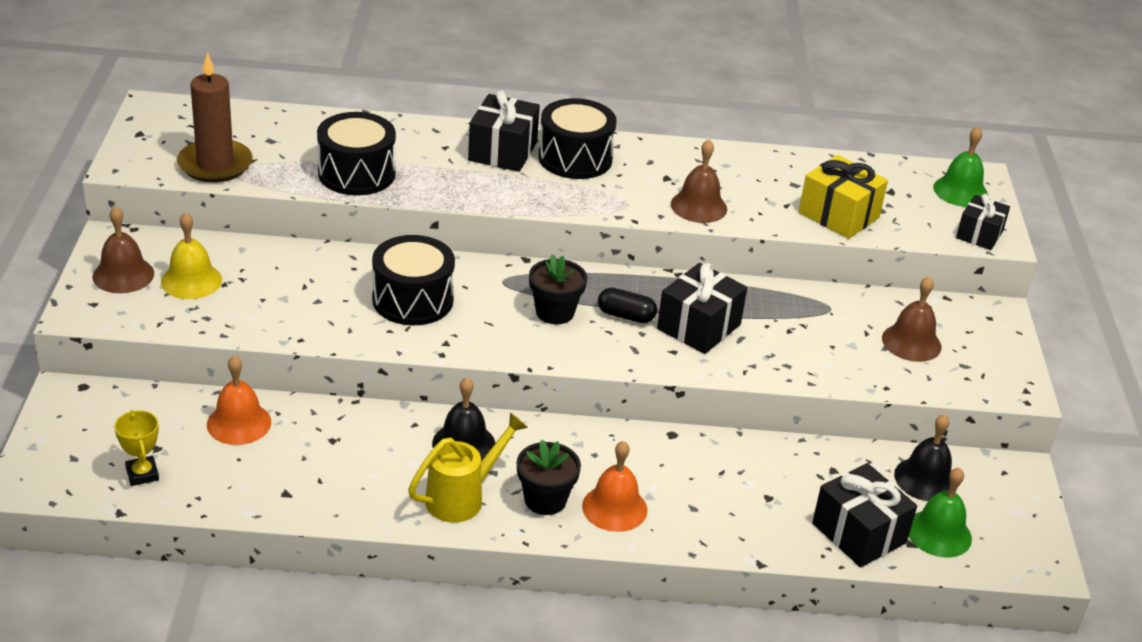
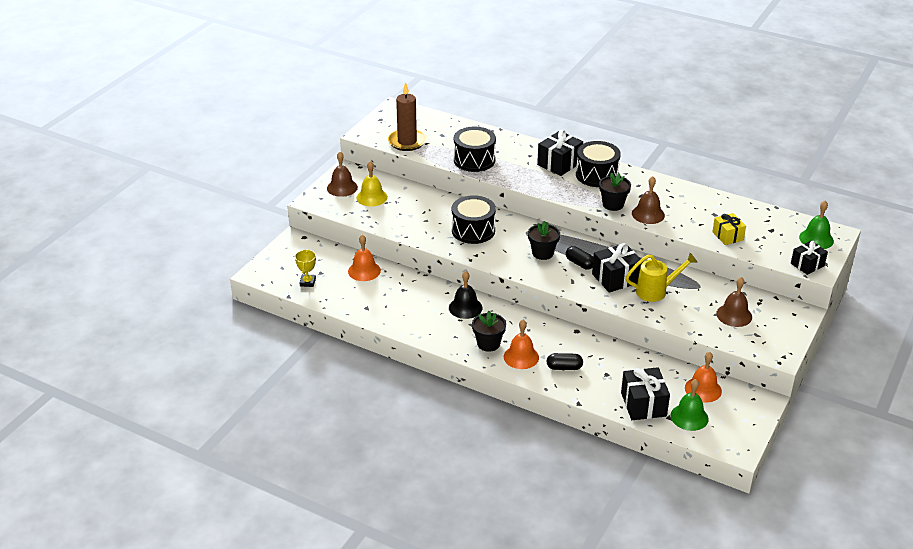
camera: 30 degrees right, 0 degrees up
(462, 497) = (448, 332): yellow watering can -> yellow watering can (656, 291)
(634, 202) = (613, 204): none -> black flower pot
(696, 506) = (564, 367): none -> black capsule
(838, 215) = (727, 236): yellow gift -> yellow gift, size x0.66
(925, 479) = (703, 389): black bell -> orange bell

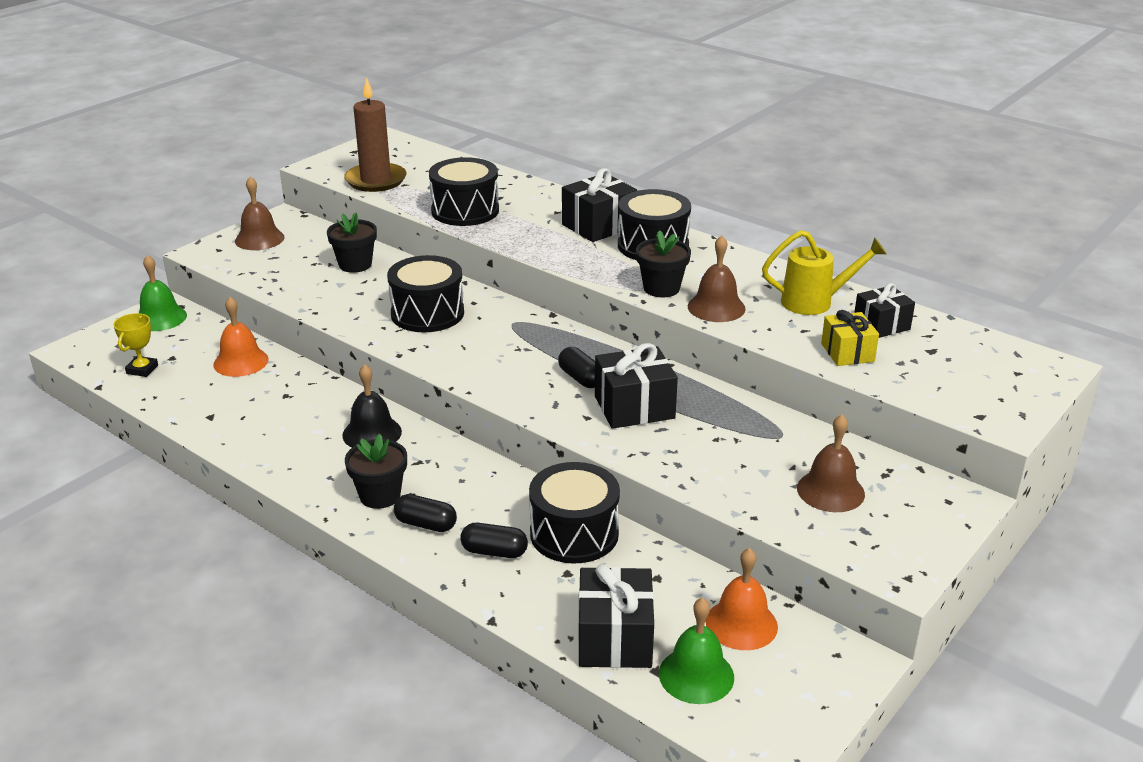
camera: 10 degrees right, 5 degrees down
(372, 197) = (296, 255): yellow bell -> none
(521, 357) = (426, 524): orange bell -> black capsule
(542, 253) = (525, 356): black flower pot -> black flower pot (355, 264)
(601, 352) = (574, 533): none -> black drum
(656, 291) = (698, 435): yellow watering can -> yellow watering can (814, 302)
(807, 265) = (985, 412): black gift -> black gift (881, 325)
(816, 239) = (1013, 372): green bell -> green bell (160, 318)

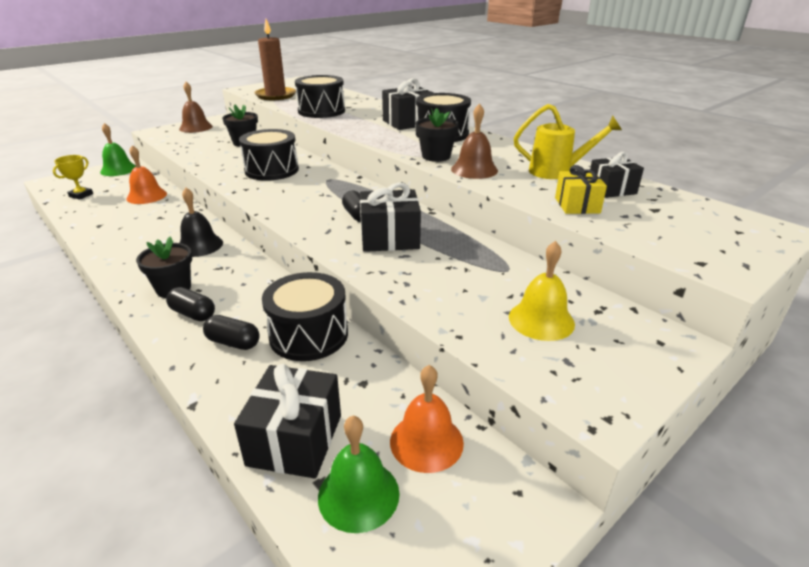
camera: 10 degrees right, 0 degrees up
(830, 491) = (541, 320): brown bell -> yellow bell

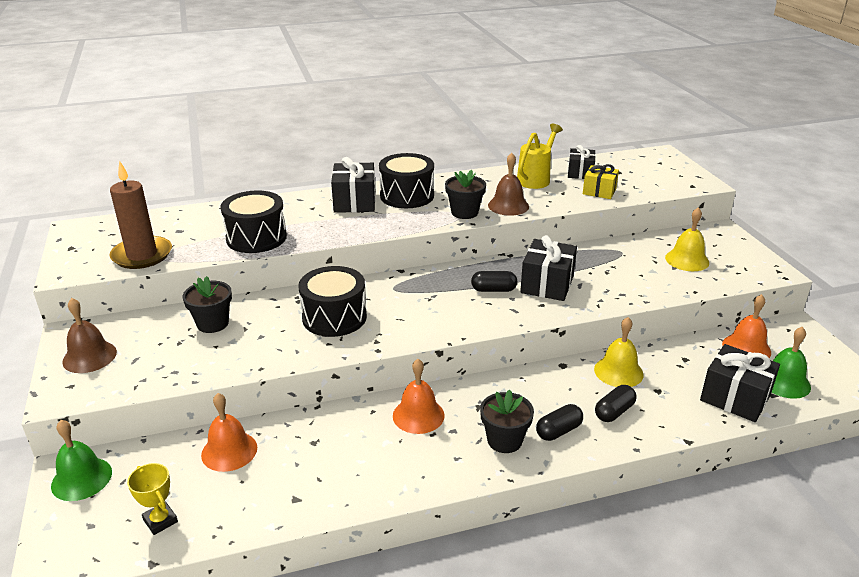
camera: 65 degrees left, 0 degrees up
(199, 245) = (418, 415): black bell -> orange bell
(309, 335) = (618, 371): black drum -> yellow bell

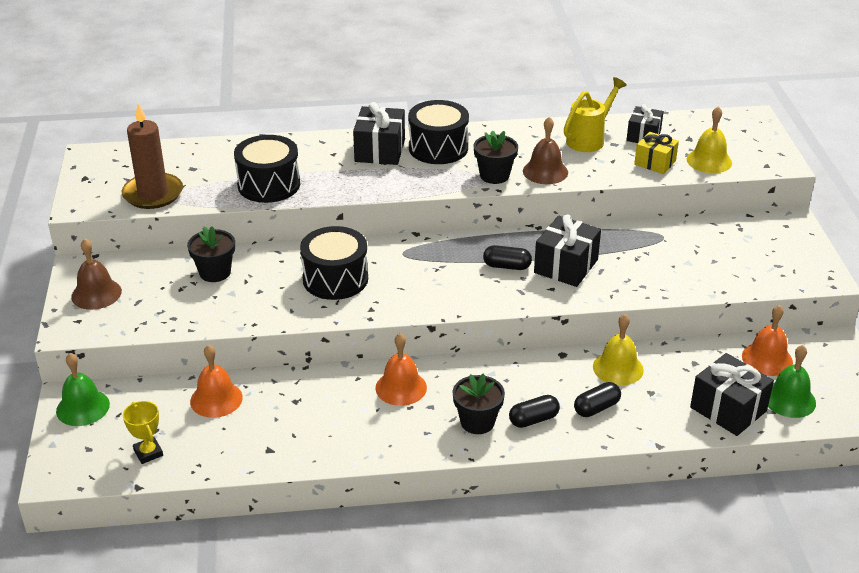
camera: 10 degrees right, 5 degrees up
(687, 260) = (732, 253): yellow bell -> yellow bell (709, 161)

